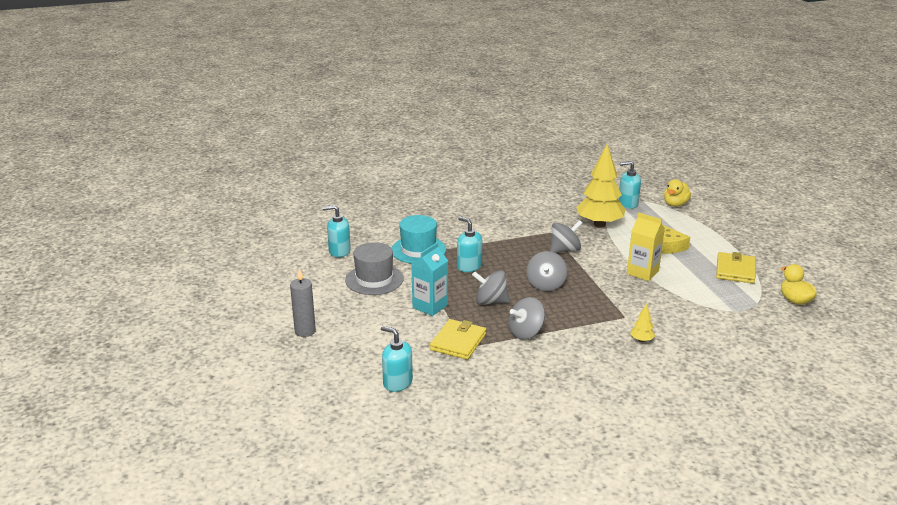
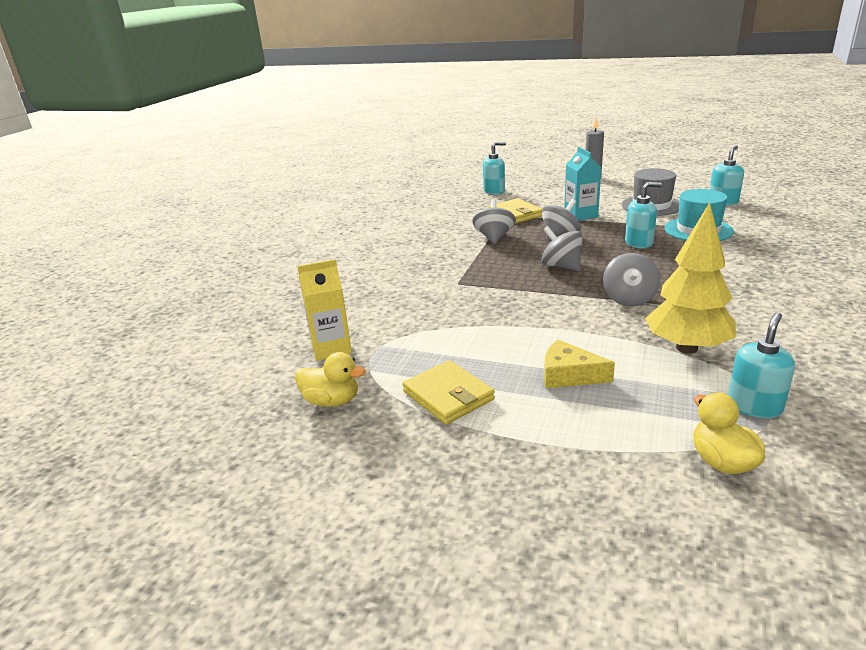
camera: 130 degrees right, 0 degrees up
(641, 340) = (414, 277): yellow tree -> none
(642, 272) = (524, 326): yellow carton -> yellow carton (331, 348)

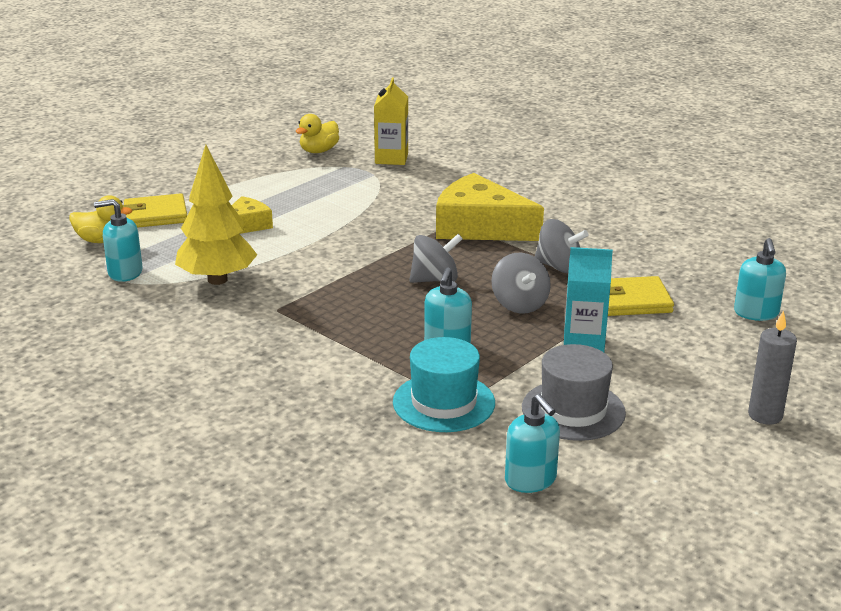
camera: 110 degrees right, 0 degrees up
(448, 395) = (277, 183): yellow wallet -> yellow wallet (155, 215)
(457, 272) = (479, 227): none -> yellow cheese
(629, 299) = (324, 287): grey spinning top -> none
(754, 406) = (125, 273): turquoise soap dispenser -> turquoise soap dispenser turned 120 degrees clockwise

